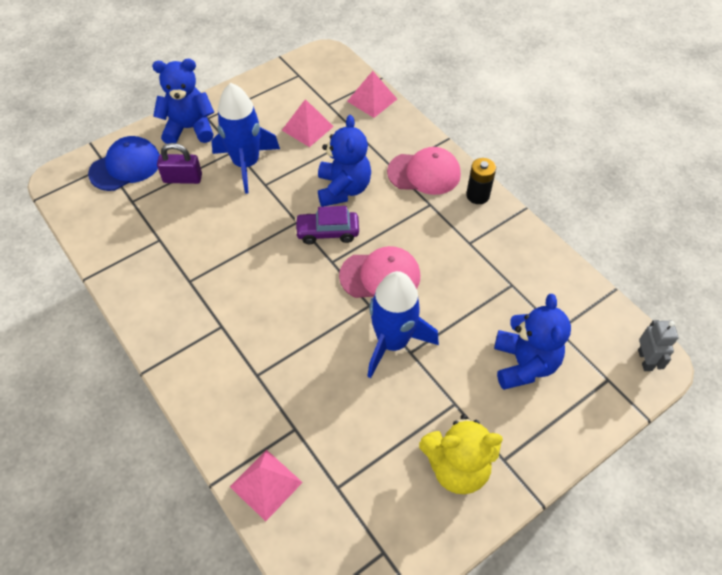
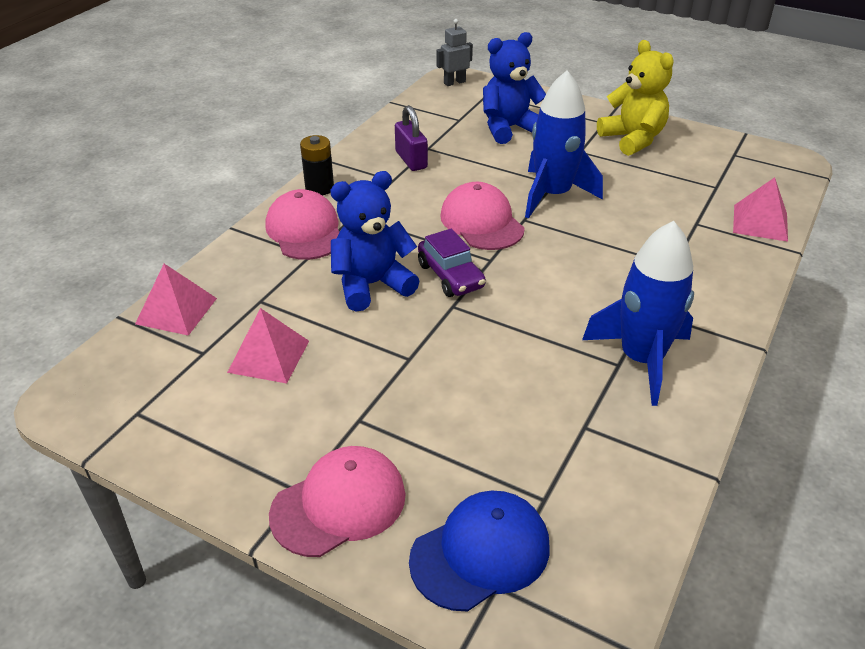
camera: 115 degrees left, 15 degrees down
(125, 166) = (480, 553): blue cap -> blue cap turned 120 degrees clockwise
(182, 178) = (456, 456): purple padlock -> purple padlock (411, 160)
(189, 128) = (339, 504): blue teddy bear -> pink cap
(246, 164) = (381, 394): blue rocket -> blue rocket (641, 359)

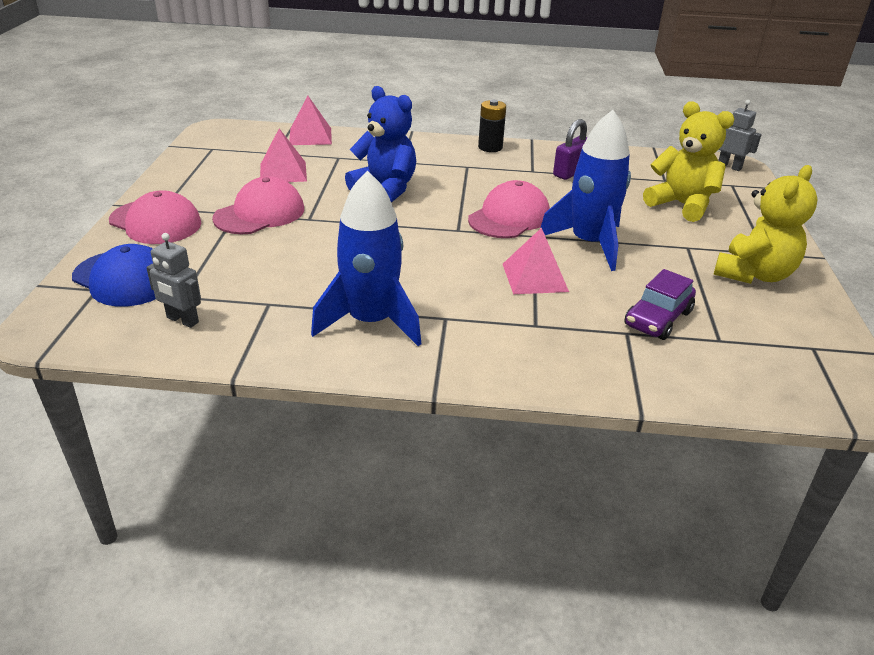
camera: 65 degrees right, 5 degrees down
(305, 231) = (430, 154): pink cap -> pink cap (259, 213)
(450, 276) = (421, 217): purple car -> purple car (657, 319)
(509, 128) = (681, 205): blue teddy bear -> yellow teddy bear
(597, 505) = (182, 320): none -> grey robot
(760, 222) = (676, 378): pink pyramid -> pink pyramid (534, 277)

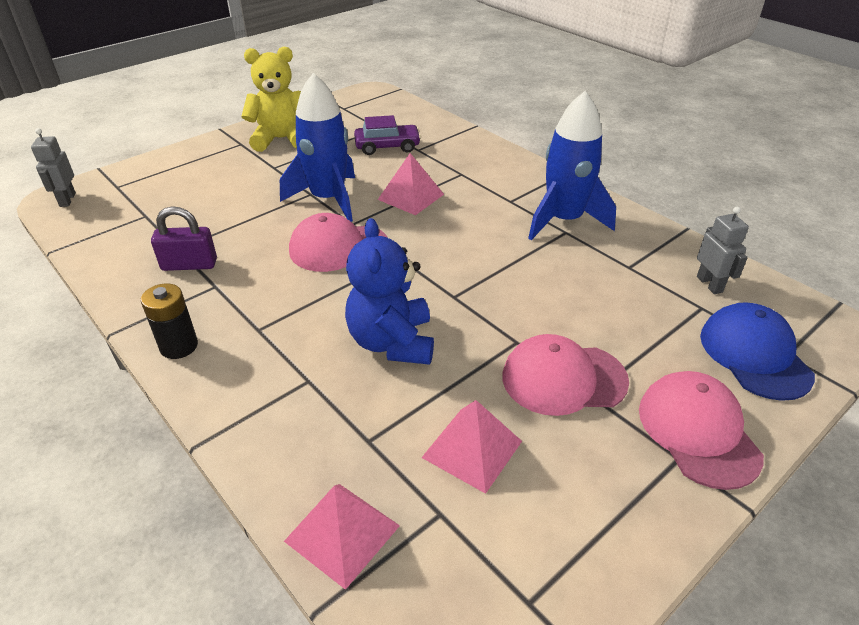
camera: 135 degrees left, 5 degrees up
(681, 205) = (196, 192): yellow teddy bear -> none

